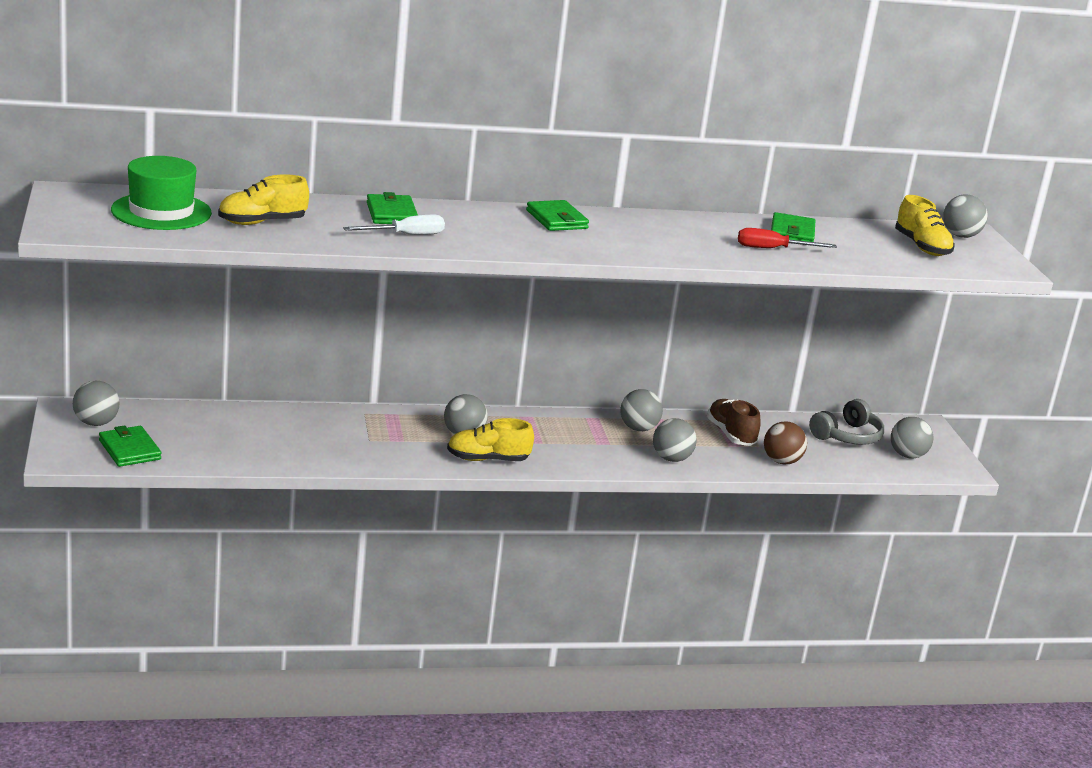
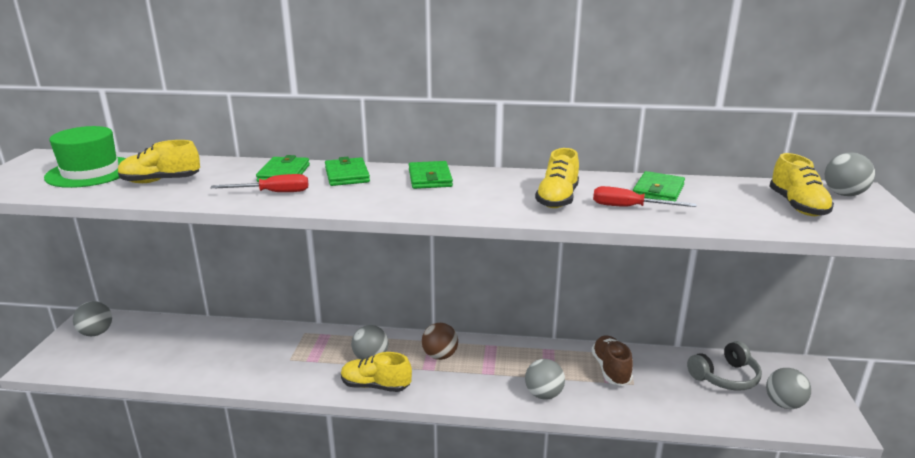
camera: 20 degrees right, 0 degrees up
(130, 450) = (97, 360): green wallet -> green wallet (347, 175)
(406, 235) = (273, 193): white screwdriver -> red screwdriver
(638, 428) = (527, 359): grey ball -> none
(701, 241) = (557, 199): none -> yellow shoe
(781, 461) = (651, 404): brown ball -> brown ball (440, 356)

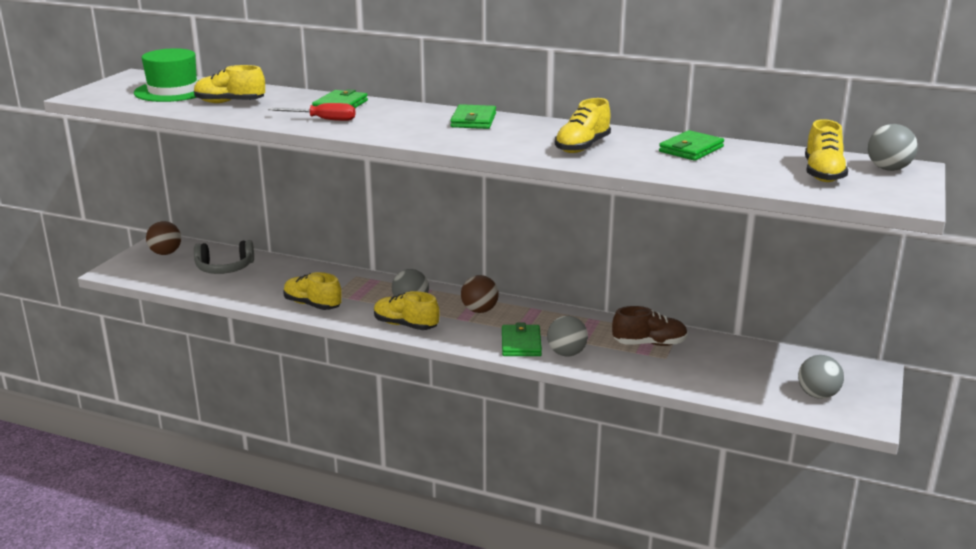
camera: 15 degrees right, 0 degrees up
(96, 333) = (165, 253): grey ball -> brown ball
(272, 375) = (312, 305): none -> yellow shoe
(347, 175) = (397, 111): green wallet -> green wallet (521, 344)
(611, 369) = (649, 344): brown shoe -> brown shoe turned 75 degrees clockwise
(629, 207) = (646, 159): red screwdriver -> none
(725, 377) = (770, 366): grey headphones -> grey headphones (225, 268)

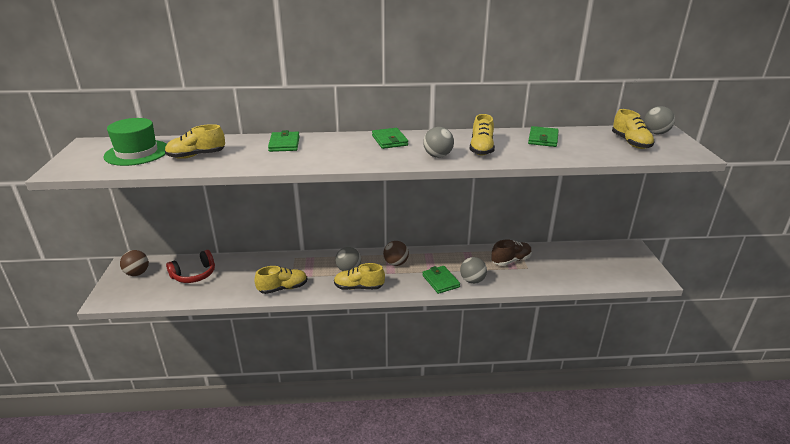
camera: 25 degrees left, 5 degrees up
(225, 268) = (194, 275): grey headphones -> red headphones
(312, 305) = (283, 288): yellow shoe -> yellow shoe turned 150 degrees clockwise
(323, 120) = (285, 158): red screwdriver -> none
(817, 395) = (621, 270): grey ball -> grey ball (438, 156)

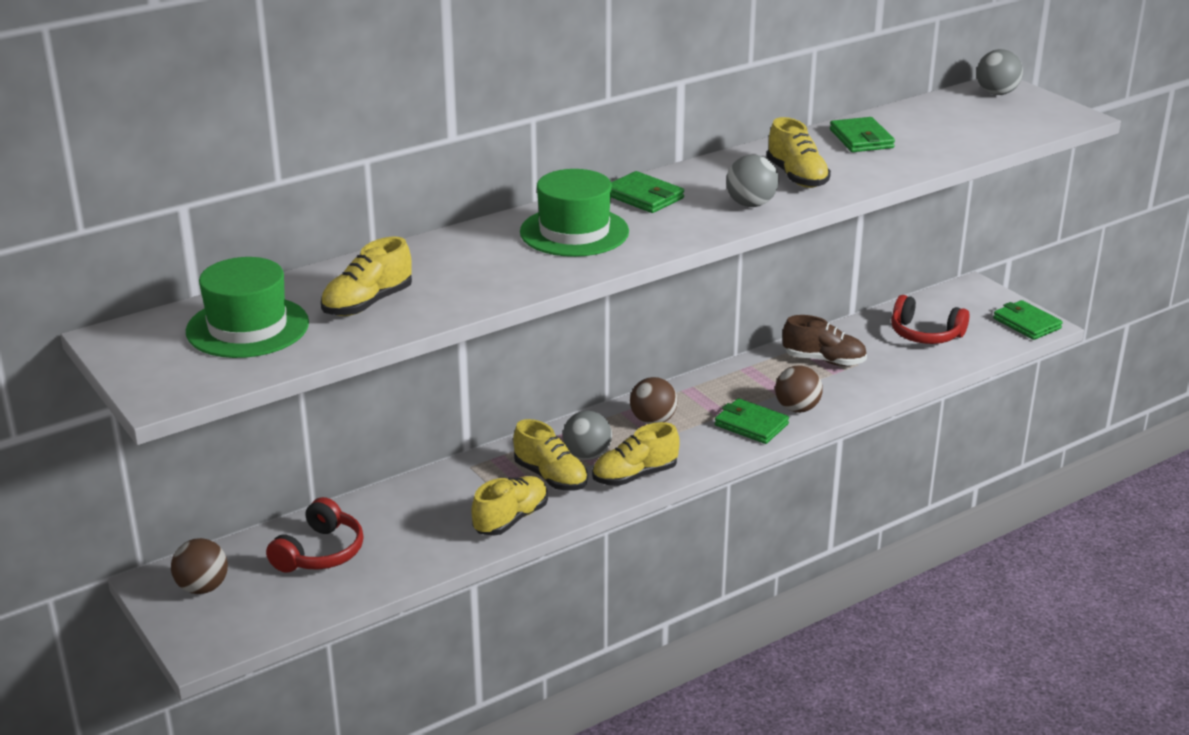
camera: 30 degrees left, 0 degrees up
(284, 144) = (483, 245): green wallet -> green wallet (1027, 323)
(333, 148) = (574, 232): none -> green hat
(472, 280) = (797, 408): grey ball -> brown ball
(511, 260) = (824, 360): brown shoe -> brown shoe turned 75 degrees clockwise
(580, 263) = (925, 334): none -> red headphones
(630, 143) = (981, 117): yellow shoe -> yellow shoe (551, 477)

